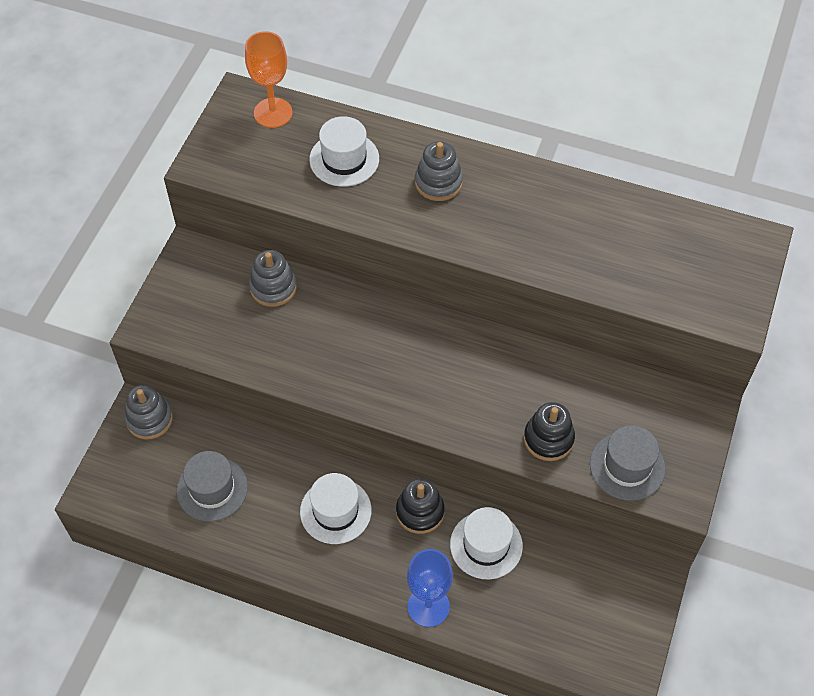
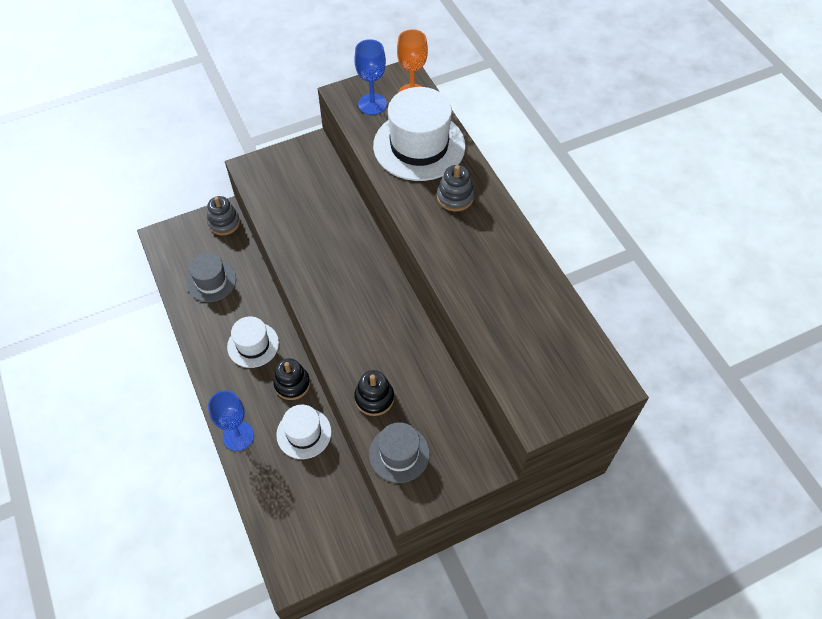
camera: 45 degrees right, 0 degrees up
(245, 152) = (372, 104): none -> blue goblet
(273, 287) = (331, 196): grey stacking toy -> none
(344, 159) = (419, 146): white hat -> white hat, size x1.75

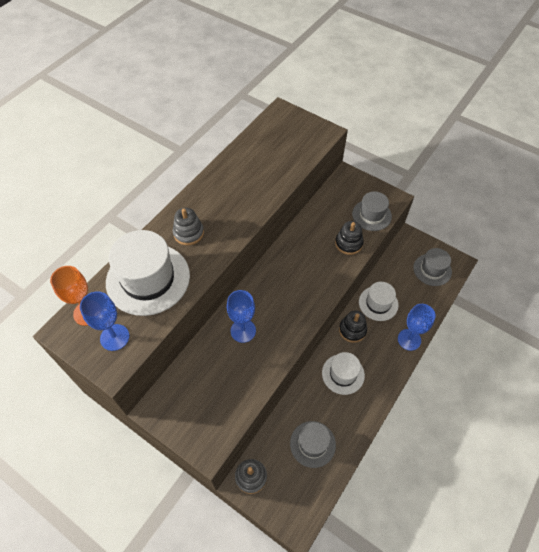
camera: 120 degrees left, 0 degrees up
(302, 533) = (432, 269): none -> grey hat
(338, 239) = (243, 331): none -> blue goblet

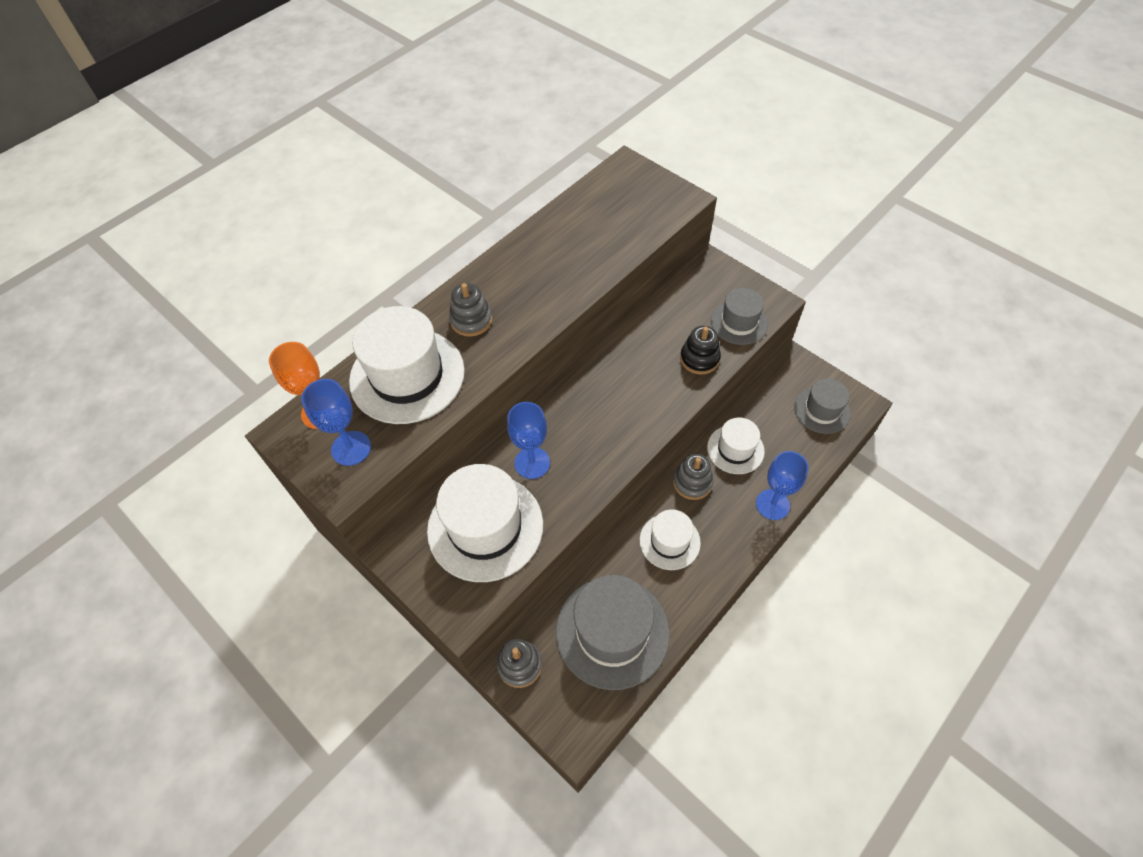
camera: 10 degrees right, 0 degrees up
(216, 381) = (485, 527): none -> white hat
(312, 444) = (612, 631): grey hat -> grey hat, size x1.75
(352, 330) = (692, 482): black stacking toy -> grey stacking toy

